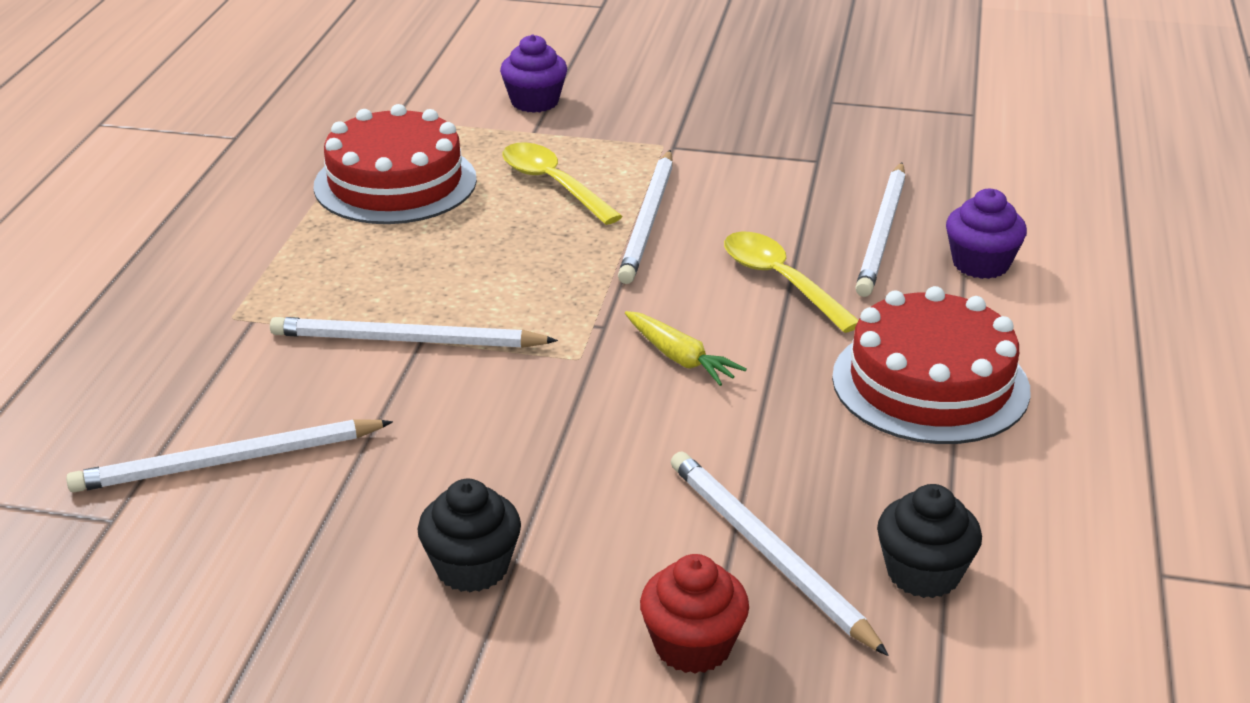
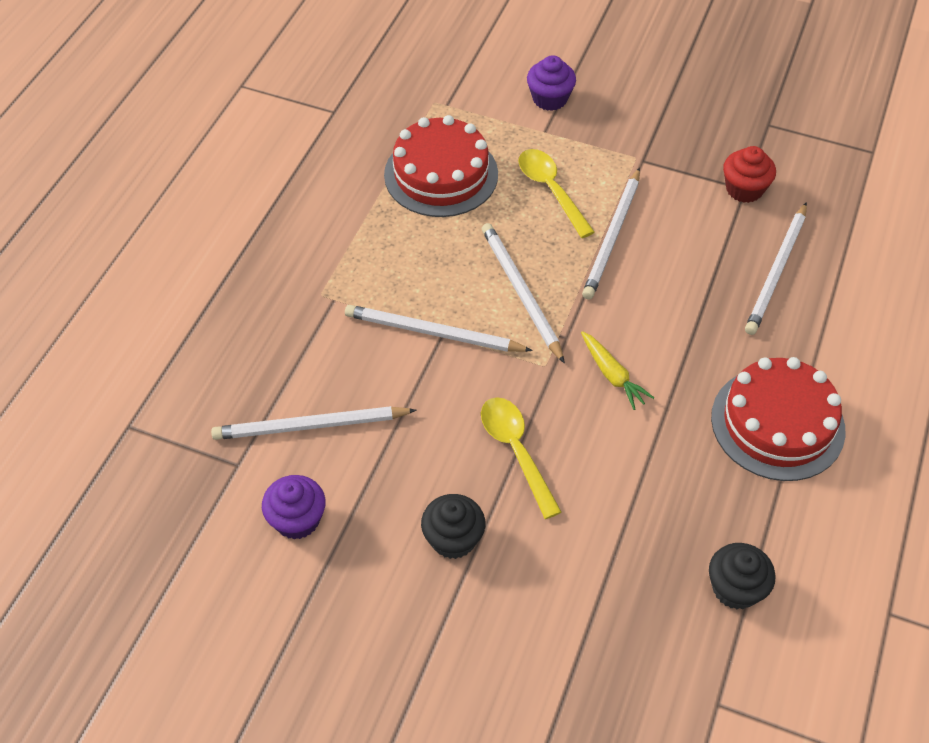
camera: 10 degrees right, 20 degrees up
(693, 646) = (579, 623): red cupcake -> red cupcake (744, 189)
(768, 553) = (640, 556): white pencil -> white pencil (521, 292)
(780, 281) = (694, 311): yellow spoon -> yellow spoon (516, 451)
(980, 264) = (840, 312): purple cupcake -> purple cupcake (297, 520)

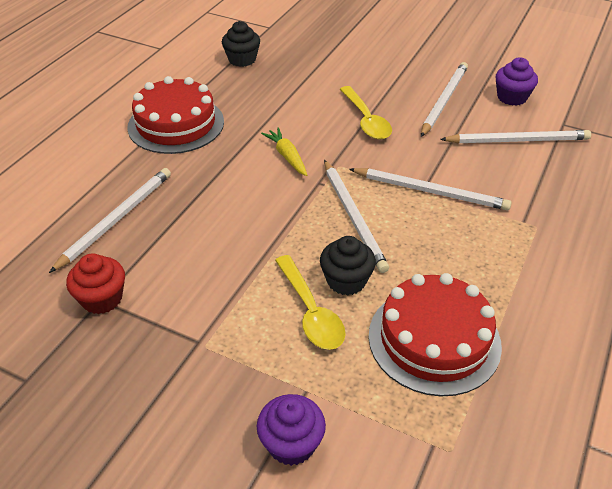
camera: 175 degrees left, 10 degrees down
(453, 539) = (409, 85): black cupcake -> black cupcake (346, 281)
(612, 236) = (257, 259): white pencil -> white pencil (444, 100)

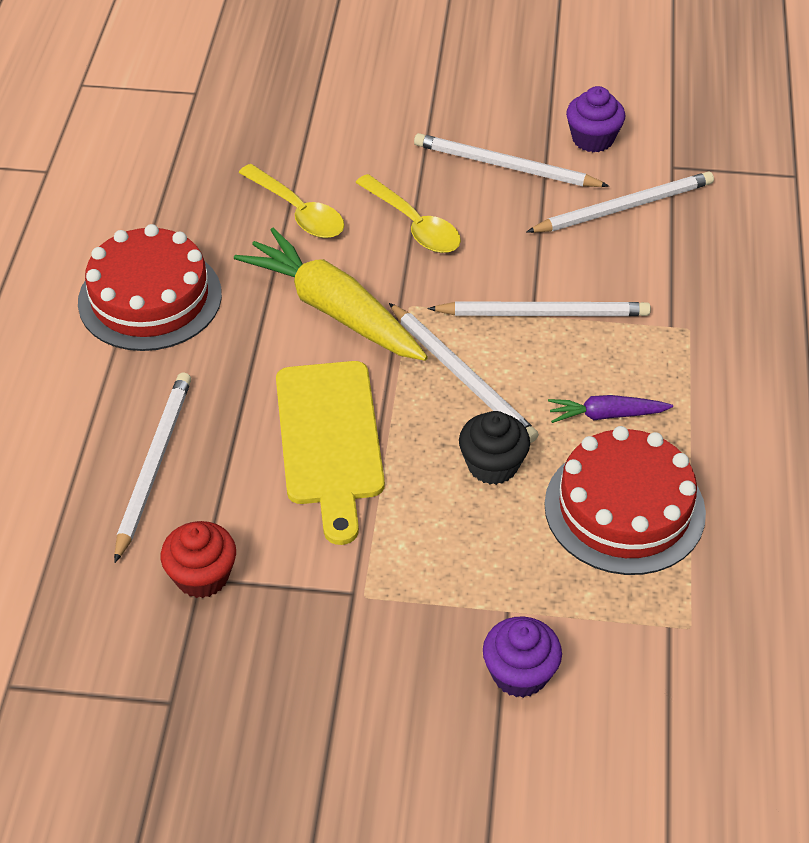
camera: 20 degrees left, 5 degrees up
(240, 234) = (329, 440): none -> yellow cutting board
(242, 59) = (186, 163): black cupcake -> none
(287, 156) = (334, 309): yellow carrot -> yellow carrot, size x2.03
(311, 312) = (469, 517): yellow spoon -> yellow spoon (298, 212)
(444, 100) = (505, 166): white pencil -> white pencil turned 75 degrees counterclockwise
(448, 269) = (606, 415): none -> purple carrot

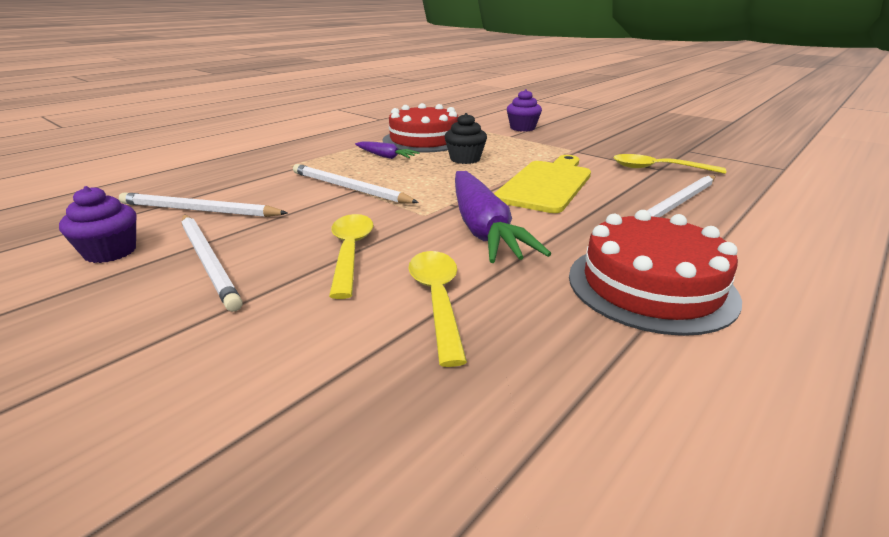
camera: 145 degrees left, 20 degrees down
(202, 576) = (658, 169): red cupcake -> yellow spoon
(334, 309) = (482, 228): yellow carrot -> purple carrot
(462, 376) = (437, 182): white pencil -> none

